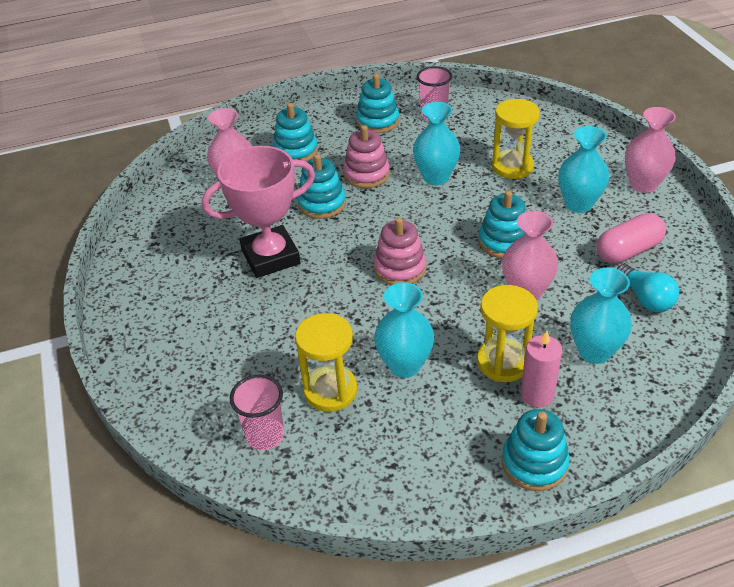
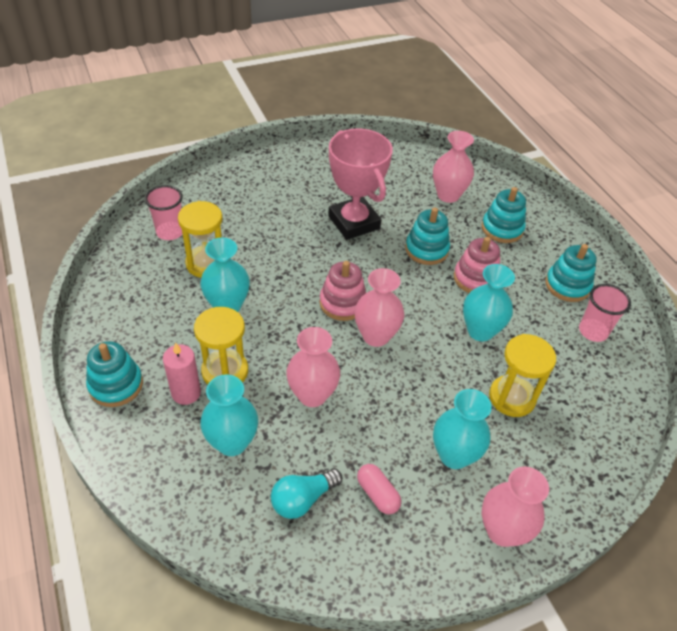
camera: 80 degrees right, 5 degrees up
(445, 245) = (376, 336): none -> pink vase
(504, 242) = (384, 382): turquoise stacking toy -> none
(628, 251) = (377, 494): pink capsule -> pink capsule, size x0.65

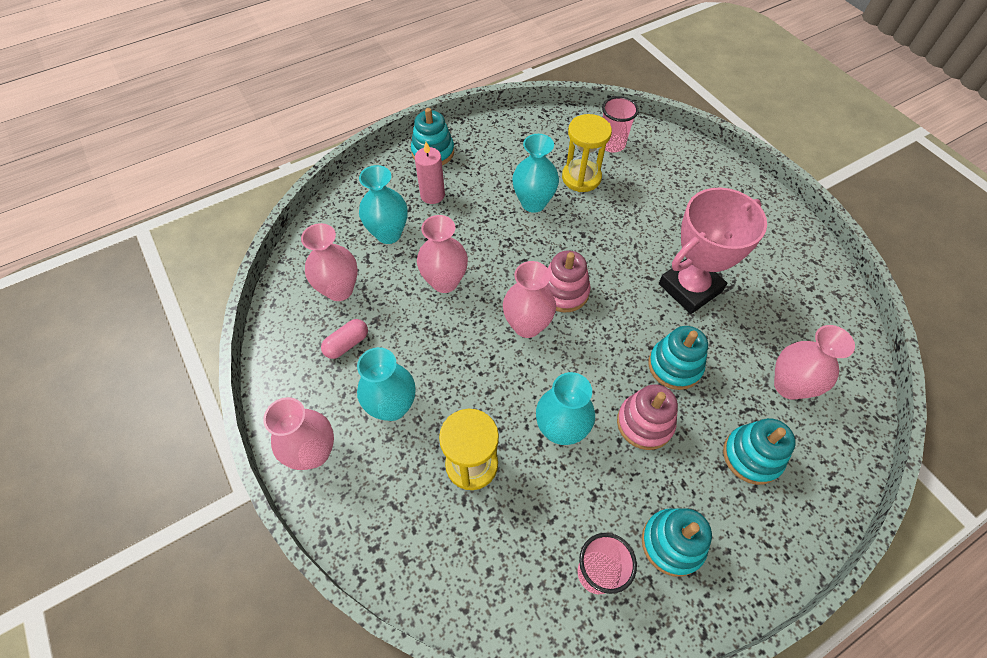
camera: 85 degrees right, 10 degrees up
(225, 371) = (459, 215): yellow hourglass -> none
(303, 499) = (339, 290): turquoise light bulb -> pink vase

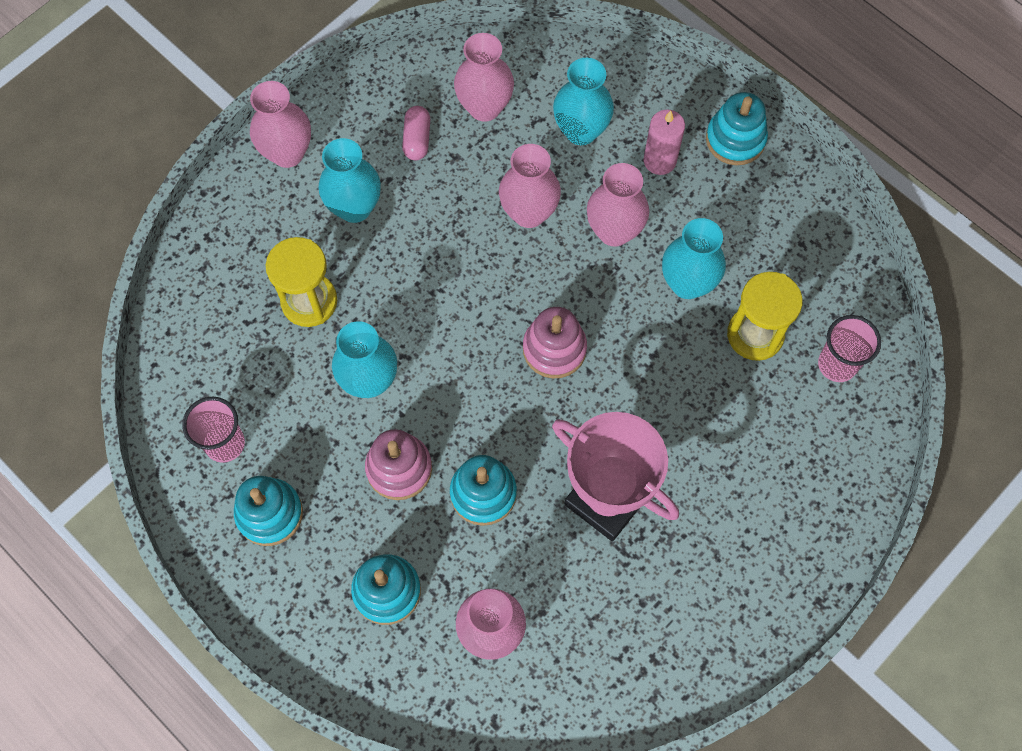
camera: 75 degrees right, 10 degrees up
(347, 344) = (417, 139): pink capsule -> pink capsule turned 60 degrees clockwise
(527, 325) = (493, 318): pink vase -> pink vase (614, 231)

